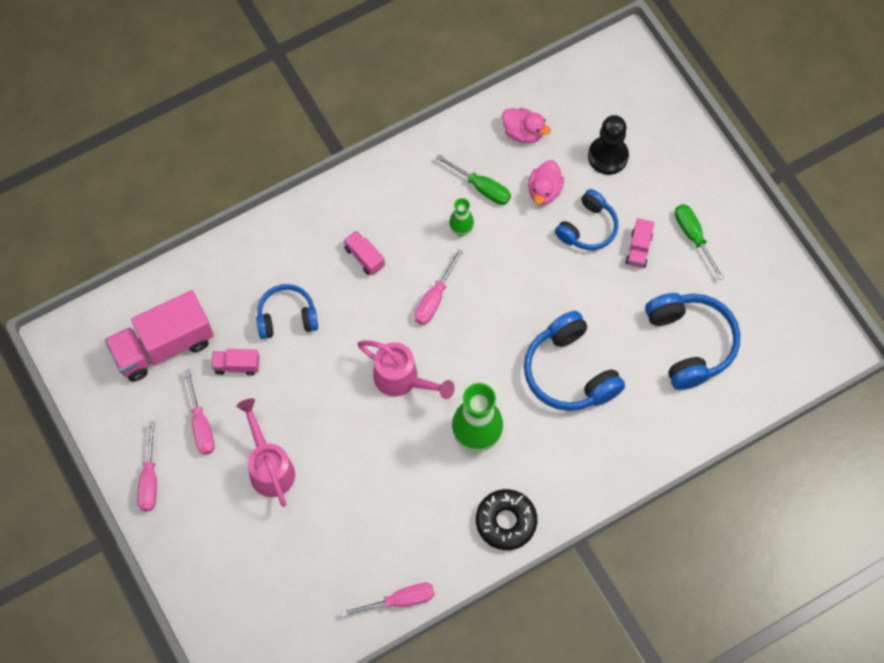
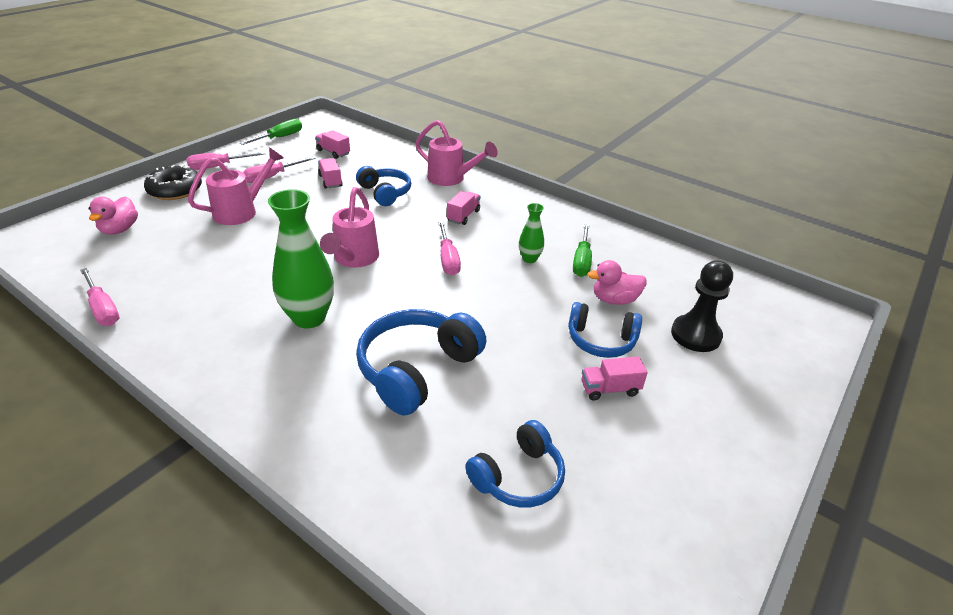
camera: 65 degrees right, 30 degrees down
(163, 346) = (333, 152): pink truck -> pink truck, size x0.46
(283, 240) = (451, 179): none -> pink watering can
(434, 299) = (448, 259): pink screwdriver -> pink screwdriver turned 105 degrees counterclockwise
(506, 522) = (207, 363): black donut -> black donut (175, 190)
(523, 132) = (661, 273): pink duck -> pink duck (119, 229)
(690, 343) = (518, 477): blue headphones -> blue headphones, size x0.64
(693, 236) = (668, 437): green screwdriver -> green screwdriver (280, 138)

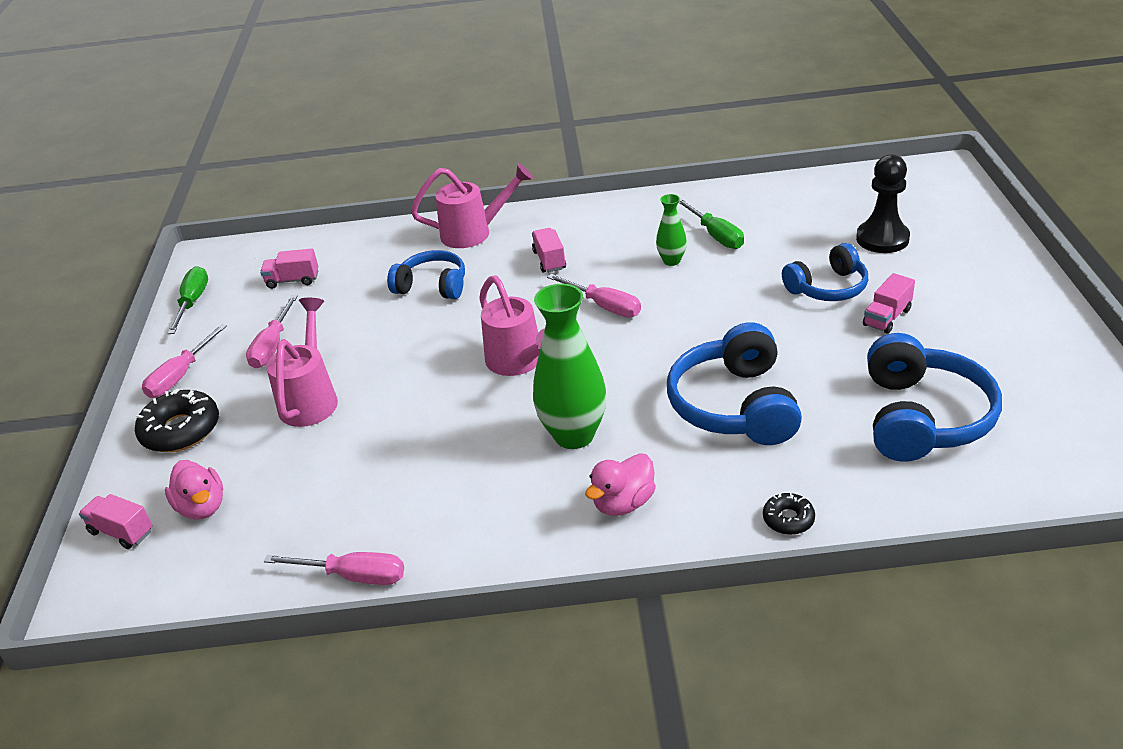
camera: 35 degrees left, 0 degrees up
(322, 466) = (788, 519): none -> black donut
(330, 181) = (350, 310): pink truck -> pink truck (121, 532)
(518, 477) = (922, 417): blue headphones -> blue headphones, size x1.55
(614, 300) = (789, 250): pink duck -> pink duck (623, 503)

